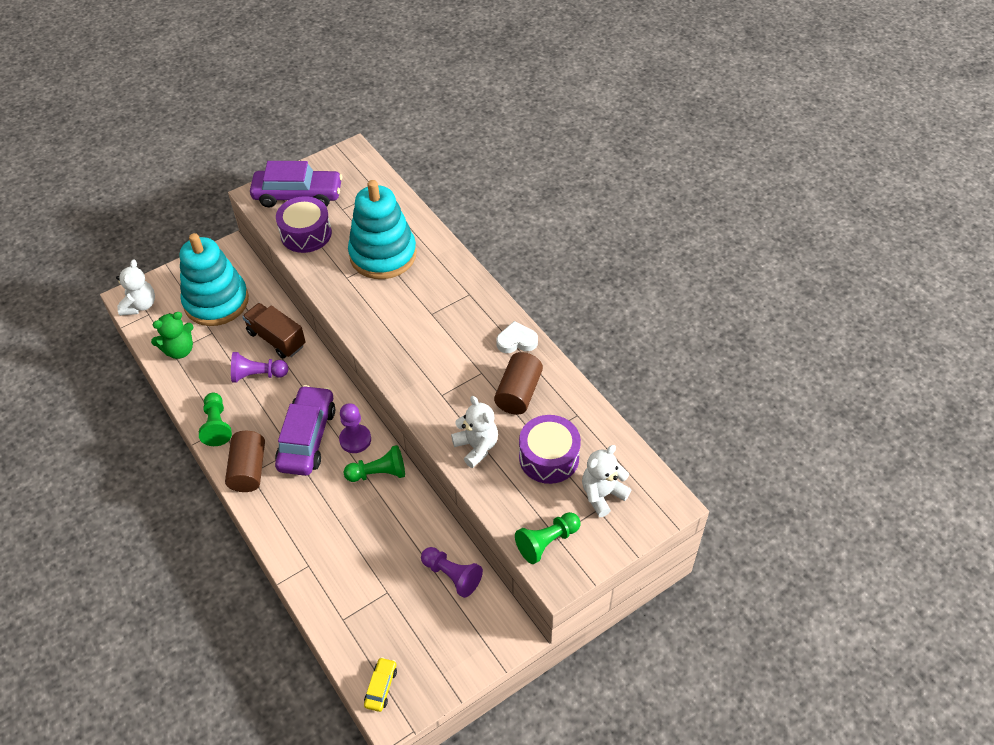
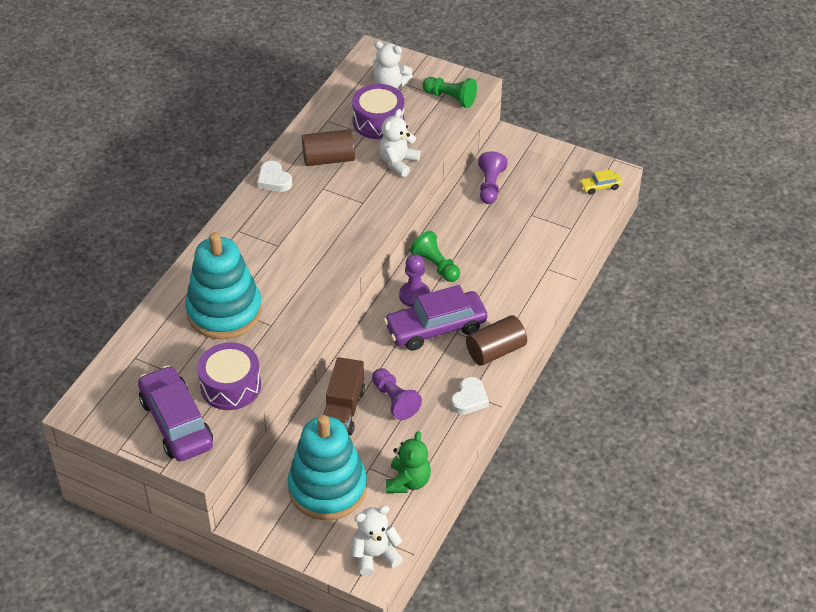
camera: 120 degrees left, 5 degrees down
(179, 350) = (408, 481): green teddy bear -> green teddy bear turned 75 degrees clockwise
(217, 425) = (469, 399): green pawn -> white heart

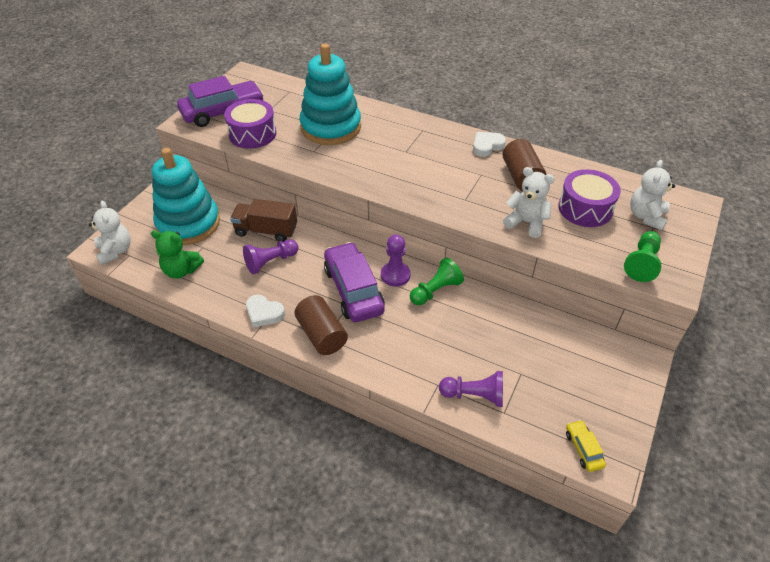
camera: 90 degrees right, 0 degrees up
(490, 186) = (559, 337): purple pawn -> purple pawn (474, 395)

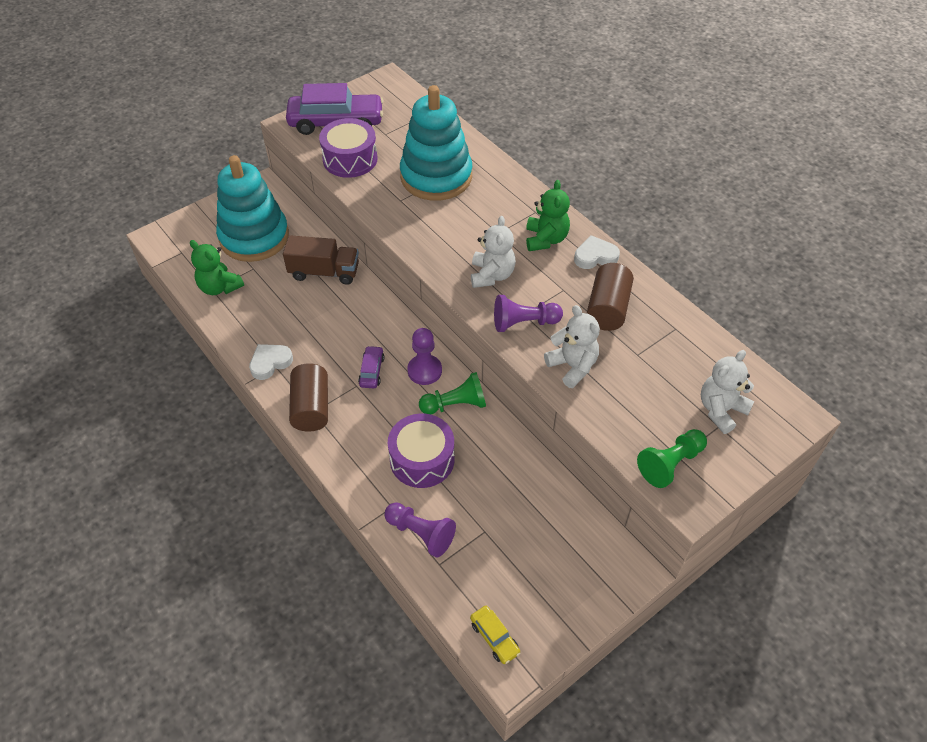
camera: 25 degrees right, 5 degrees up
(115, 251) = (171, 244): white teddy bear -> white teddy bear (492, 275)
(264, 313) = (270, 363): white heart -> white heart turned 90 degrees clockwise
(266, 231) = (324, 272): brown truck -> brown truck turned 150 degrees clockwise
(270, 262) = (308, 309): purple pawn -> purple pawn (523, 323)
(353, 290) = (371, 371): purple car -> purple car, size x0.45
(443, 145) = (546, 239): none -> green teddy bear
(583, 449) = (494, 637): yellow car -> yellow car turned 135 degrees clockwise
(585, 208) = (654, 374): purple drum -> purple drum (422, 459)

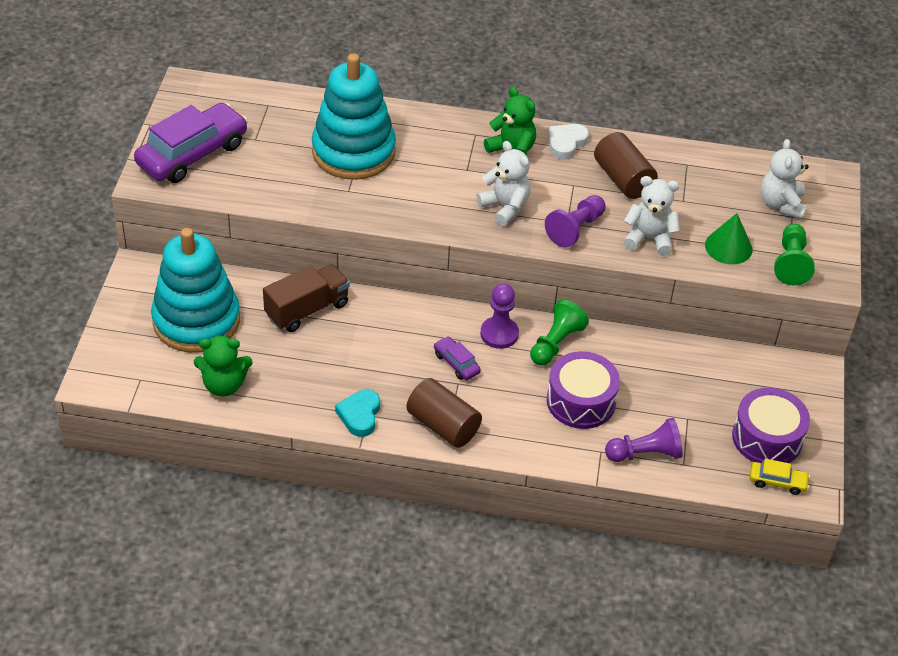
camera: 45 degrees left, 5 degrees down
(270, 363) = (360, 415): white heart -> turquoise heart
(350, 159) = (253, 180): purple drum -> purple drum (767, 438)
(631, 415) = (728, 247): none -> green cone

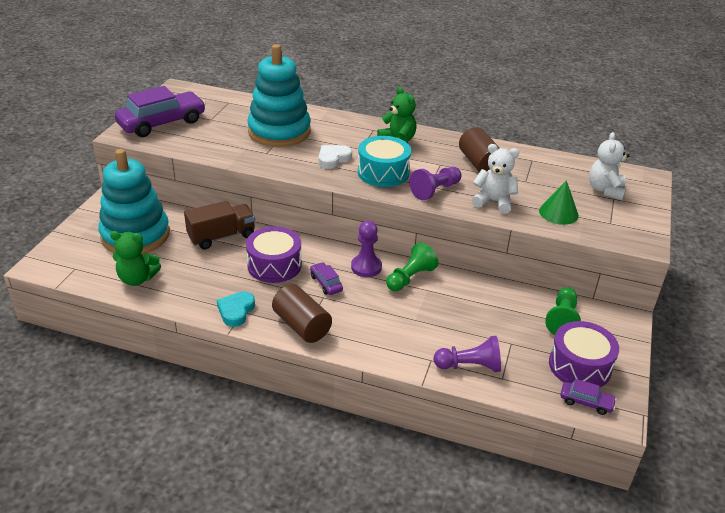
camera: 10 degrees right, 10 degrees down
(505, 207) = (383, 172): white teddy bear -> turquoise drum
(566, 143) = (440, 140): white heart -> white heart (333, 159)
(581, 401) = (421, 320): purple drum -> purple drum (274, 265)
(777, 482) = (586, 402): yellow car -> purple car
(791, 263) = (610, 228): green pawn -> green pawn (562, 319)

